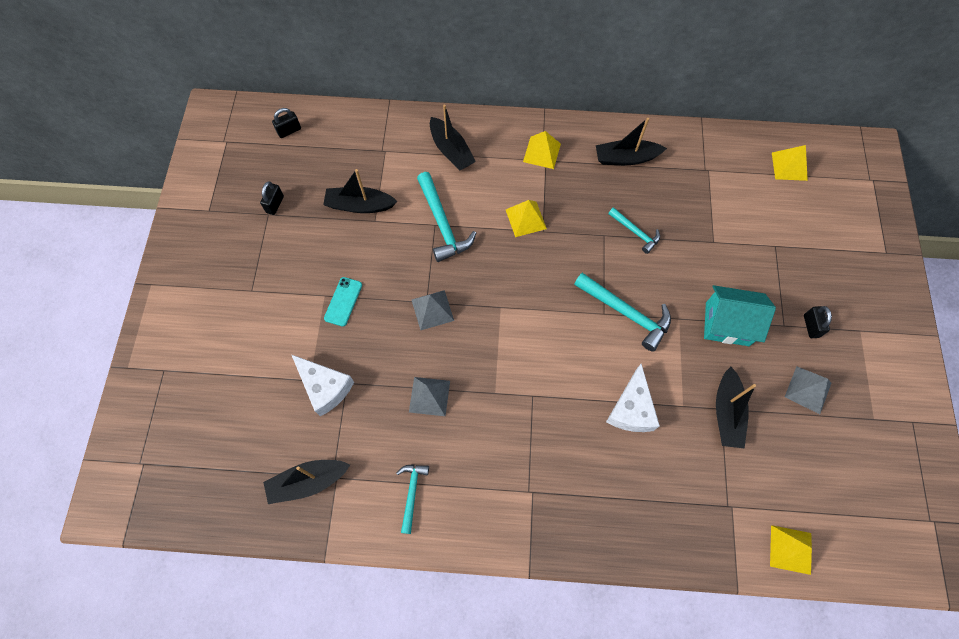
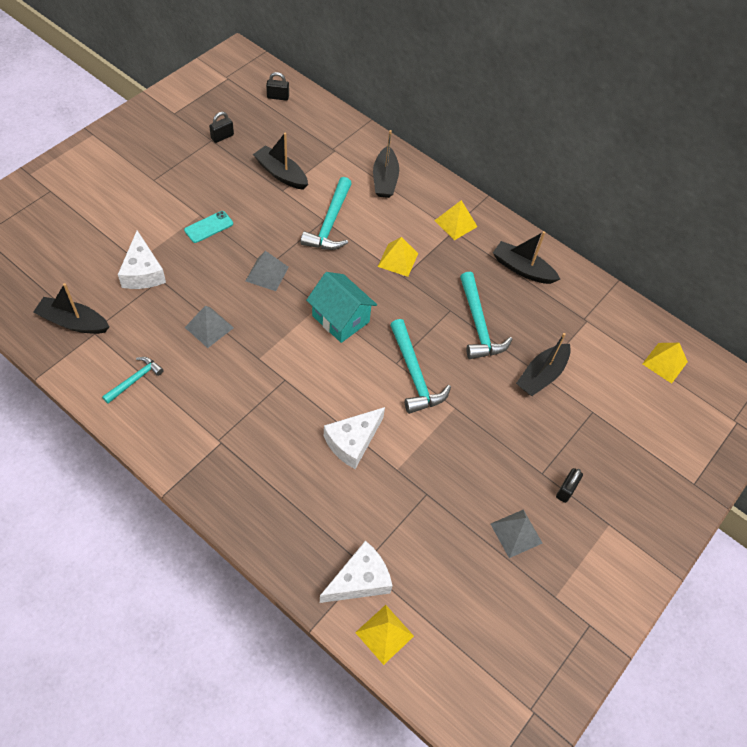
camera: 30 degrees right, 10 degrees down
(635, 232) = (478, 324): turquoise hammer -> turquoise hammer, size x1.70
(726, 413) = (428, 499): black boat -> black boat (541, 375)
(727, 324) = (492, 438): turquoise house -> turquoise house (340, 319)
(737, 521) = (360, 580): none -> white cheese

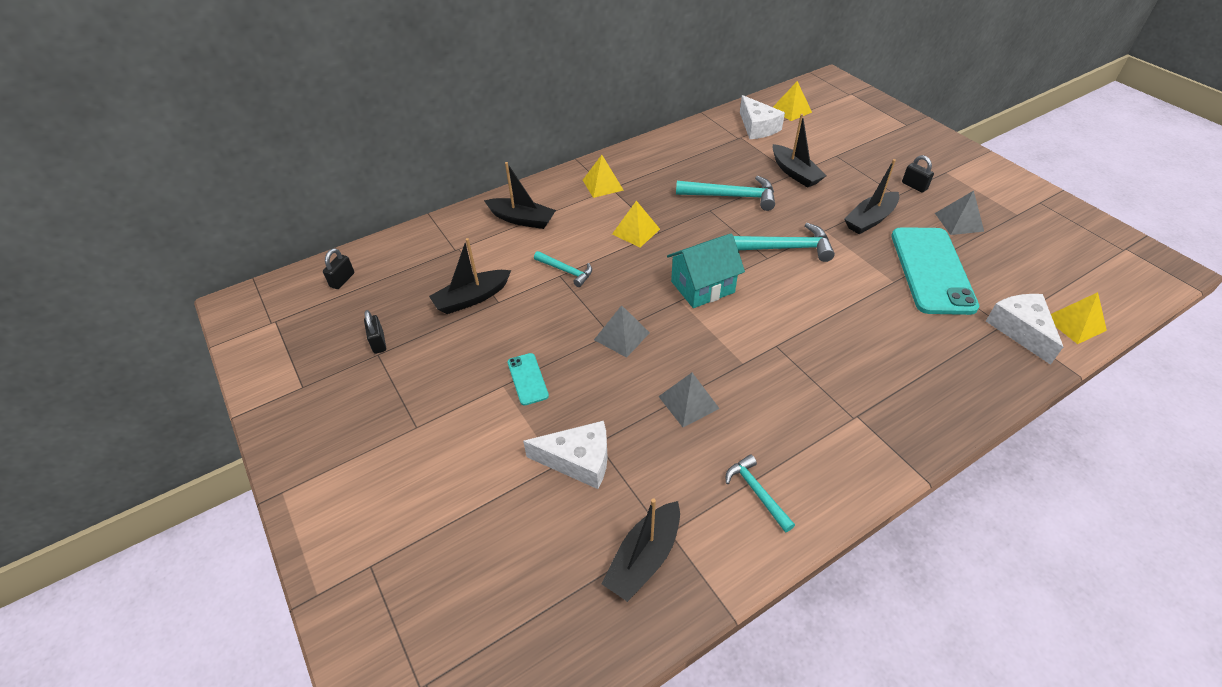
camera: 65 degrees left, 10 degrees down
(330, 223) = (566, 271): turquoise hammer -> turquoise hammer, size x0.59
(352, 441) = (860, 306): white cheese -> white cheese (757, 127)
(425, 504) = (932, 270): none -> turquoise phone
(522, 269) = (673, 158): black boat -> black boat (870, 219)

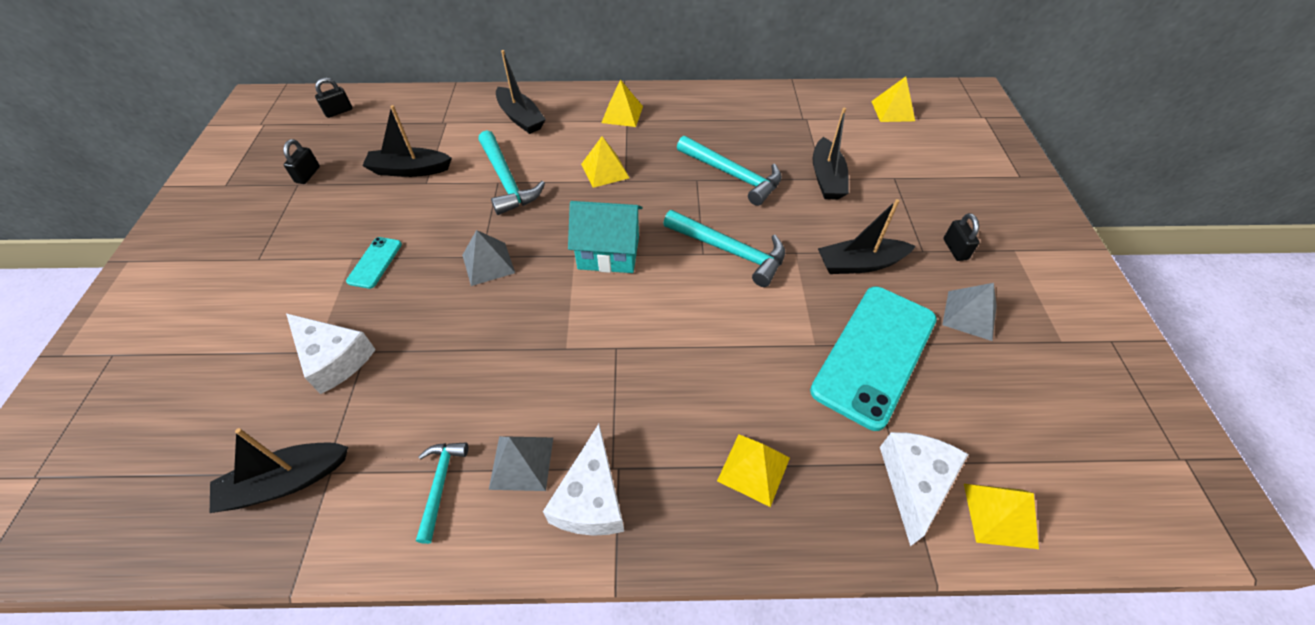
camera: 30 degrees right, 5 degrees up
(566, 271) = (507, 180): turquoise hammer -> turquoise hammer, size x1.70
(688, 402) = (476, 358): grey pyramid -> grey pyramid (521, 462)
(757, 127) = (835, 115): white cheese -> white cheese (591, 498)
(933, 371) = (754, 469): none -> yellow pyramid

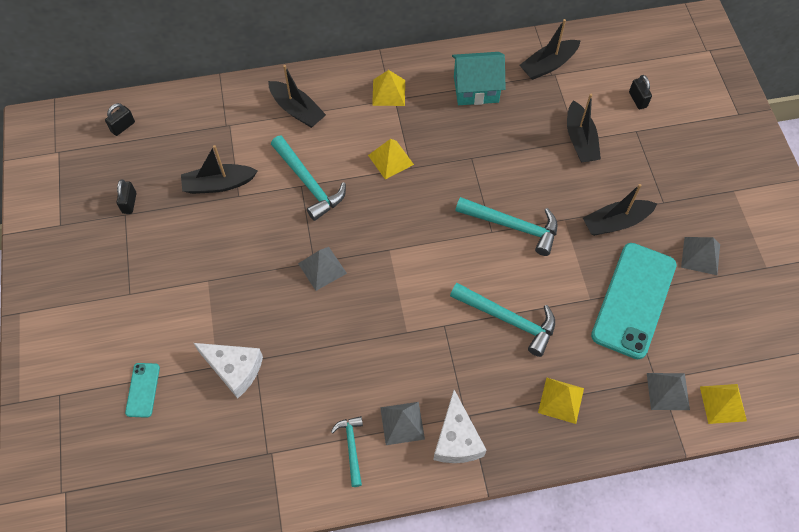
camera: 10 degrees left, 10 degrees up
(286, 482) = (243, 464): black boat -> black boat (548, 65)
(375, 262) = (229, 282): turquoise phone -> turquoise phone (142, 390)
(608, 253) = (416, 243): turquoise house -> turquoise house (476, 89)
(732, 175) = (501, 148): turquoise hammer -> turquoise hammer (508, 319)
(893, 111) = (629, 54): yellow pyramid -> none
(914, 482) = (667, 391): white cheese -> grey pyramid
(955, 249) = (688, 197): black padlock -> black padlock (637, 100)

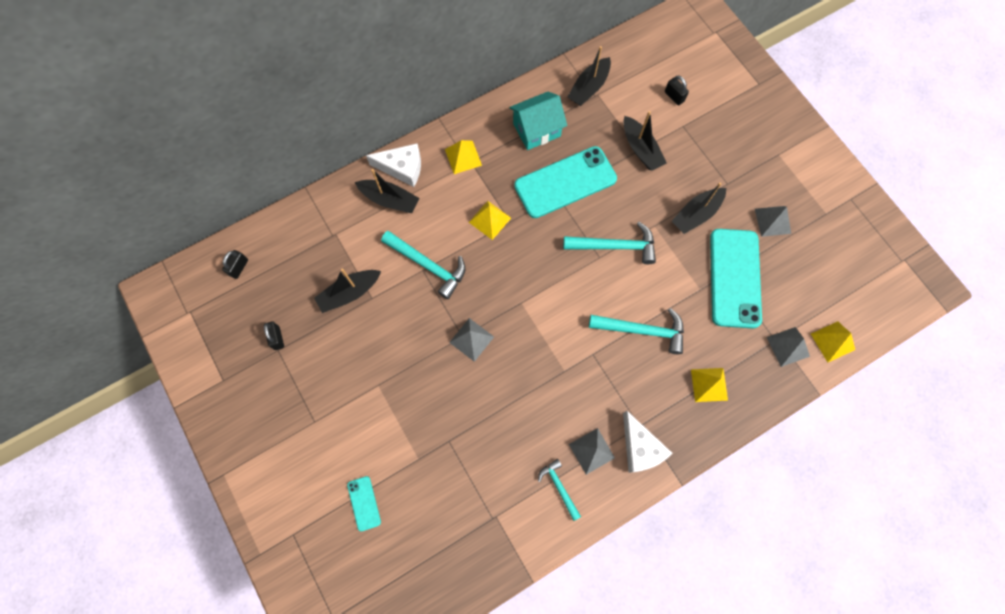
camera: 20 degrees left, 10 degrees up
(234, 369) = (434, 456): white cheese -> white cheese (402, 168)
(485, 148) = (565, 182): none -> turquoise phone

